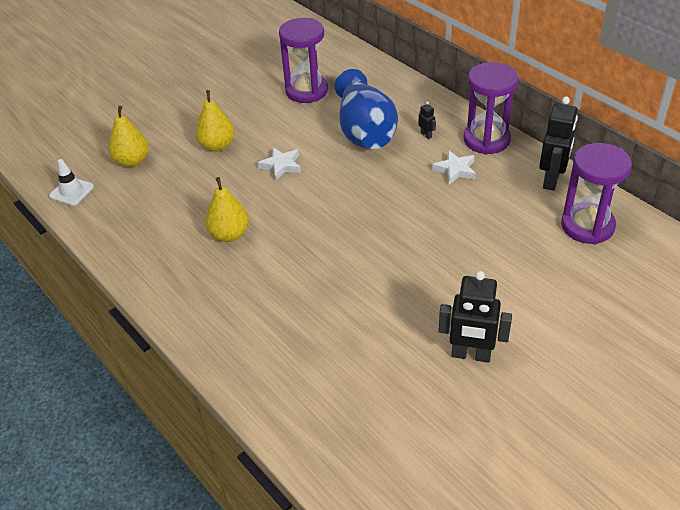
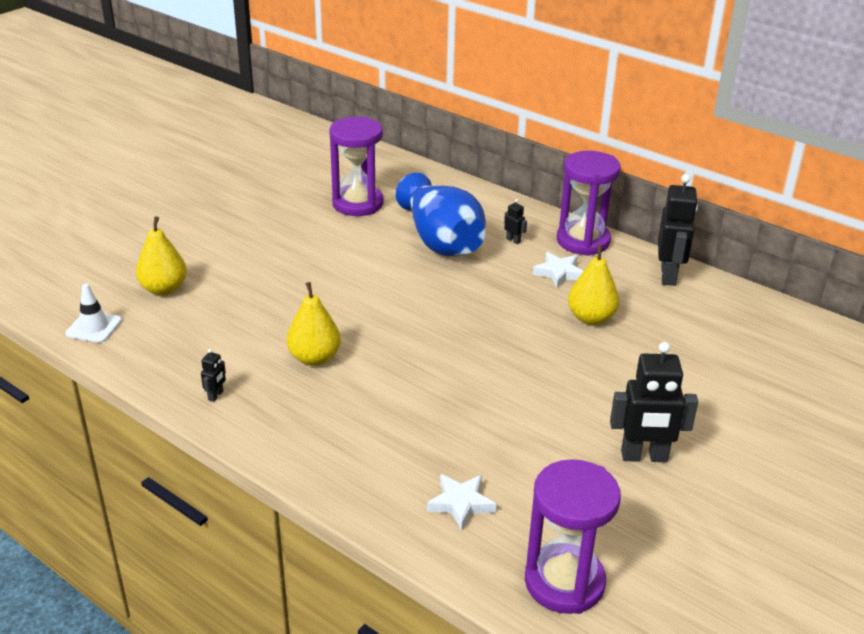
camera: 15 degrees left, 10 degrees down
(145, 261) = (216, 395): none -> black robot
(217, 146) = (267, 266): yellow pear -> yellow pear (591, 318)
(281, 166) = (353, 282): white star -> white star (461, 503)
(587, 226) = (723, 317): purple hourglass -> purple hourglass (564, 582)

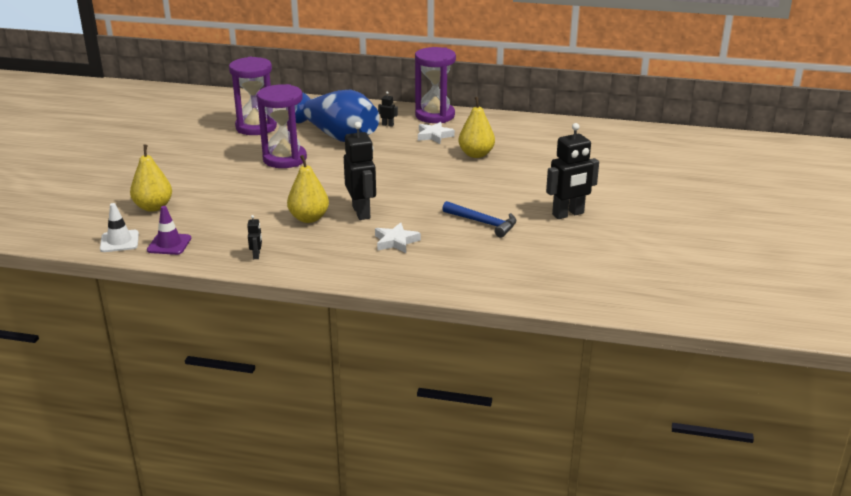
camera: 25 degrees left, 5 degrees down
(139, 348) = (169, 244): none -> purple traffic cone
(461, 503) = (478, 265): white star -> white star (396, 241)
(518, 434) = (483, 223): none -> blue hammer
(564, 582) = (573, 284): purple hourglass -> purple hourglass (285, 159)
(668, 275) = (505, 122): black robot -> black robot (361, 212)

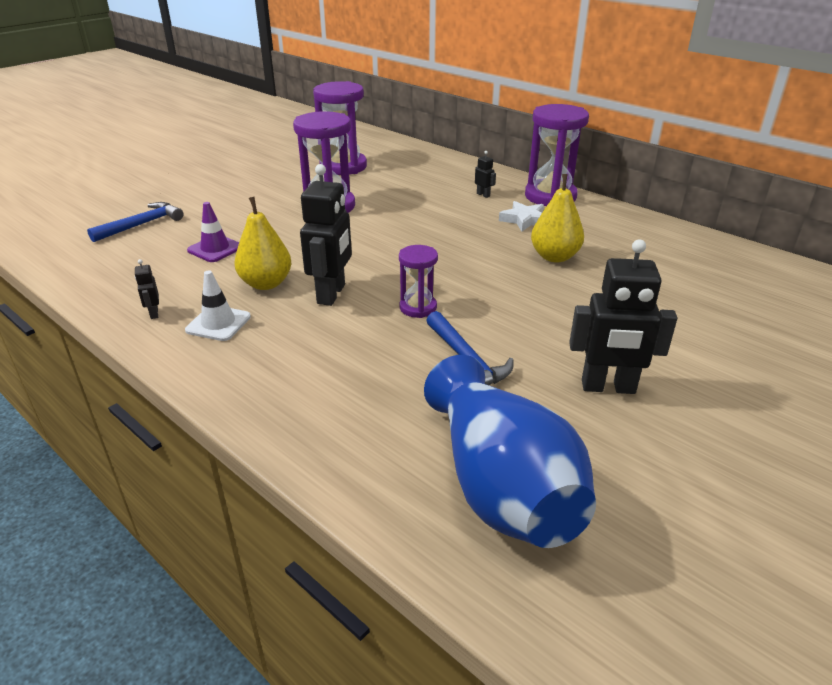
camera: 30 degrees right, 5 degrees up
(119, 241) = (61, 253): white traffic cone -> white traffic cone (218, 323)
(153, 207) = (141, 225): yellow pear -> blue hammer
(169, 244) = (96, 270): purple traffic cone -> purple traffic cone (215, 249)
(256, 255) = (154, 313): black robot -> black robot turned 135 degrees clockwise
(337, 135) = (414, 194): blue vase -> blue vase (501, 485)
(396, 241) = (324, 349): white star -> none
(425, 205) = (418, 307): none -> purple hourglass

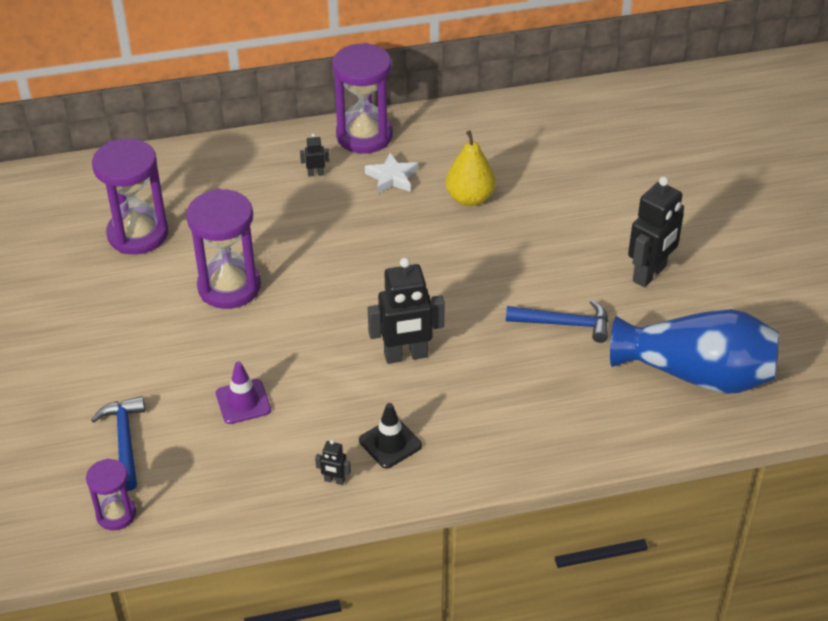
camera: 55 degrees left, 10 degrees up
(218, 323) = (390, 443): white traffic cone -> black traffic cone
(266, 283) = (348, 390): yellow pear -> none
(332, 294) = (406, 356): black robot -> black robot turned 120 degrees clockwise
(418, 307) = (473, 315): purple hourglass -> purple hourglass (116, 514)

